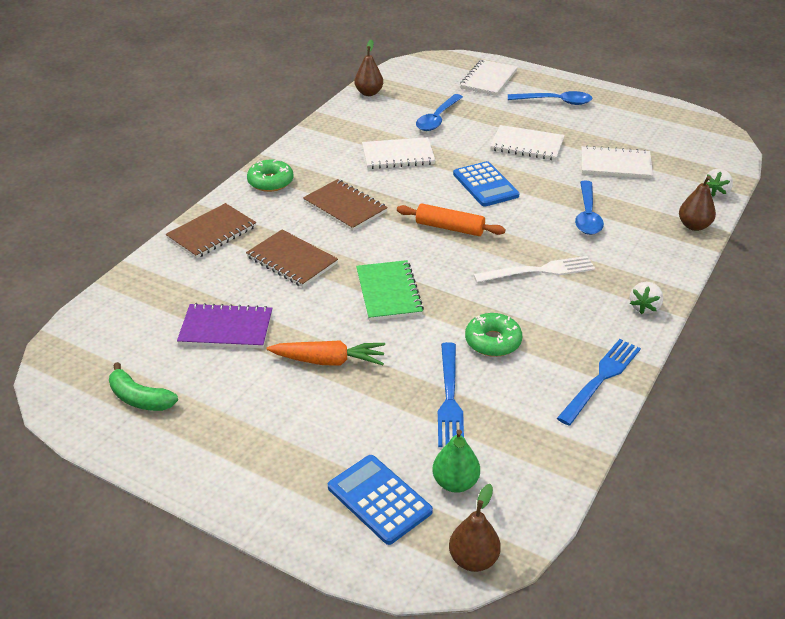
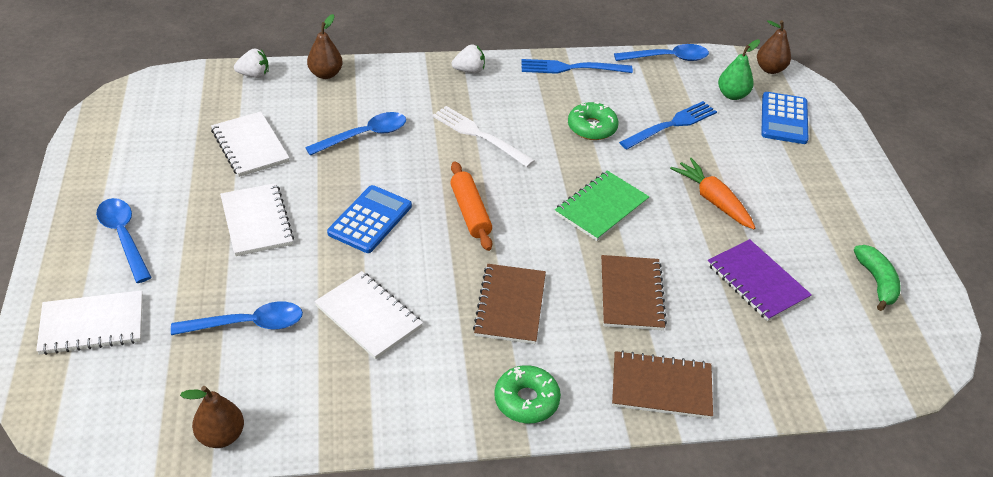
camera: 130 degrees left, 5 degrees up
(566, 470) = (667, 58): none -> blue spoon

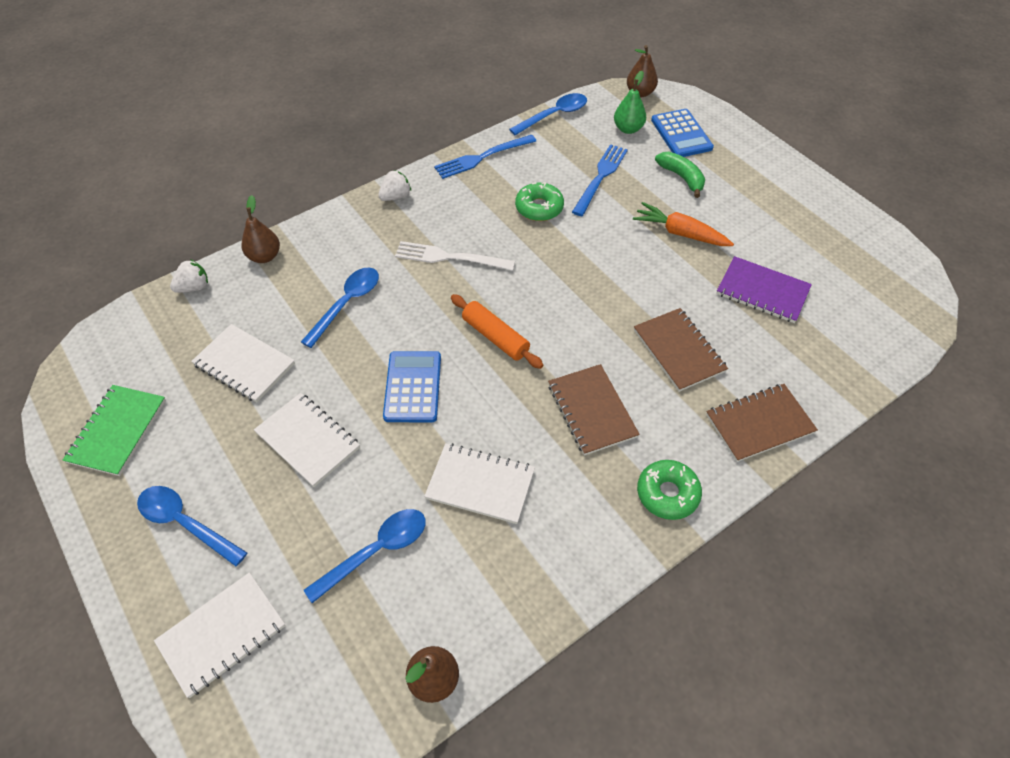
camera: 25 degrees left, 10 degrees up
(601, 207) = (599, 280): green notebook -> green notebook (117, 431)
(876, 282) = (844, 249): green banana -> green banana (681, 177)

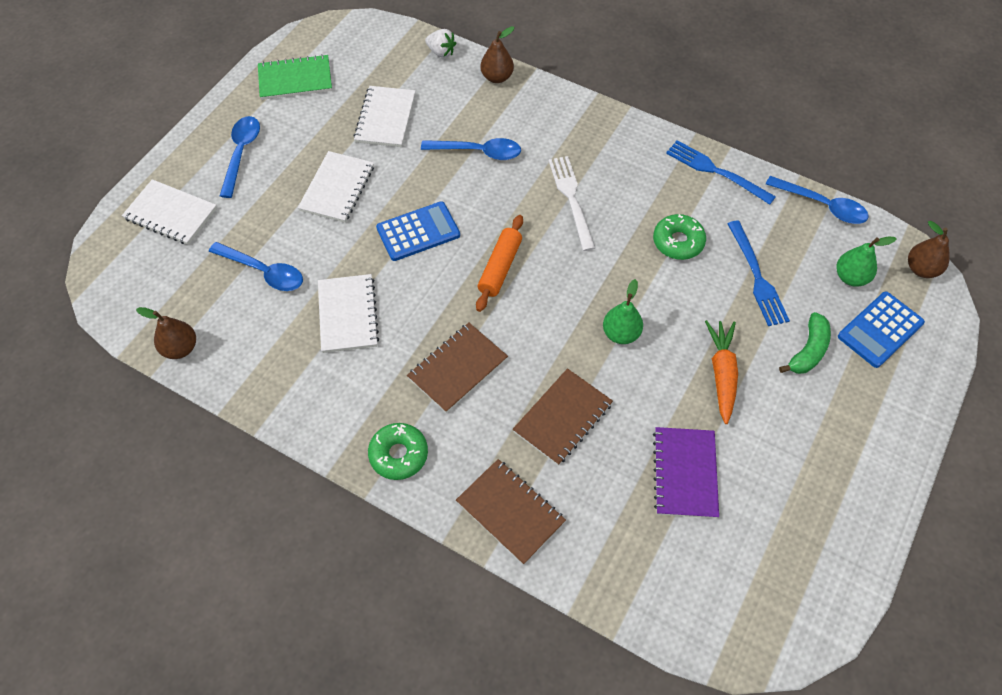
camera: 65 degrees right, 5 degrees up
(396, 196) = (620, 130): white strawberry -> none
(600, 177) = (757, 277): blue fork -> blue fork turned 75 degrees clockwise
(612, 279) = (621, 333): none -> green pear

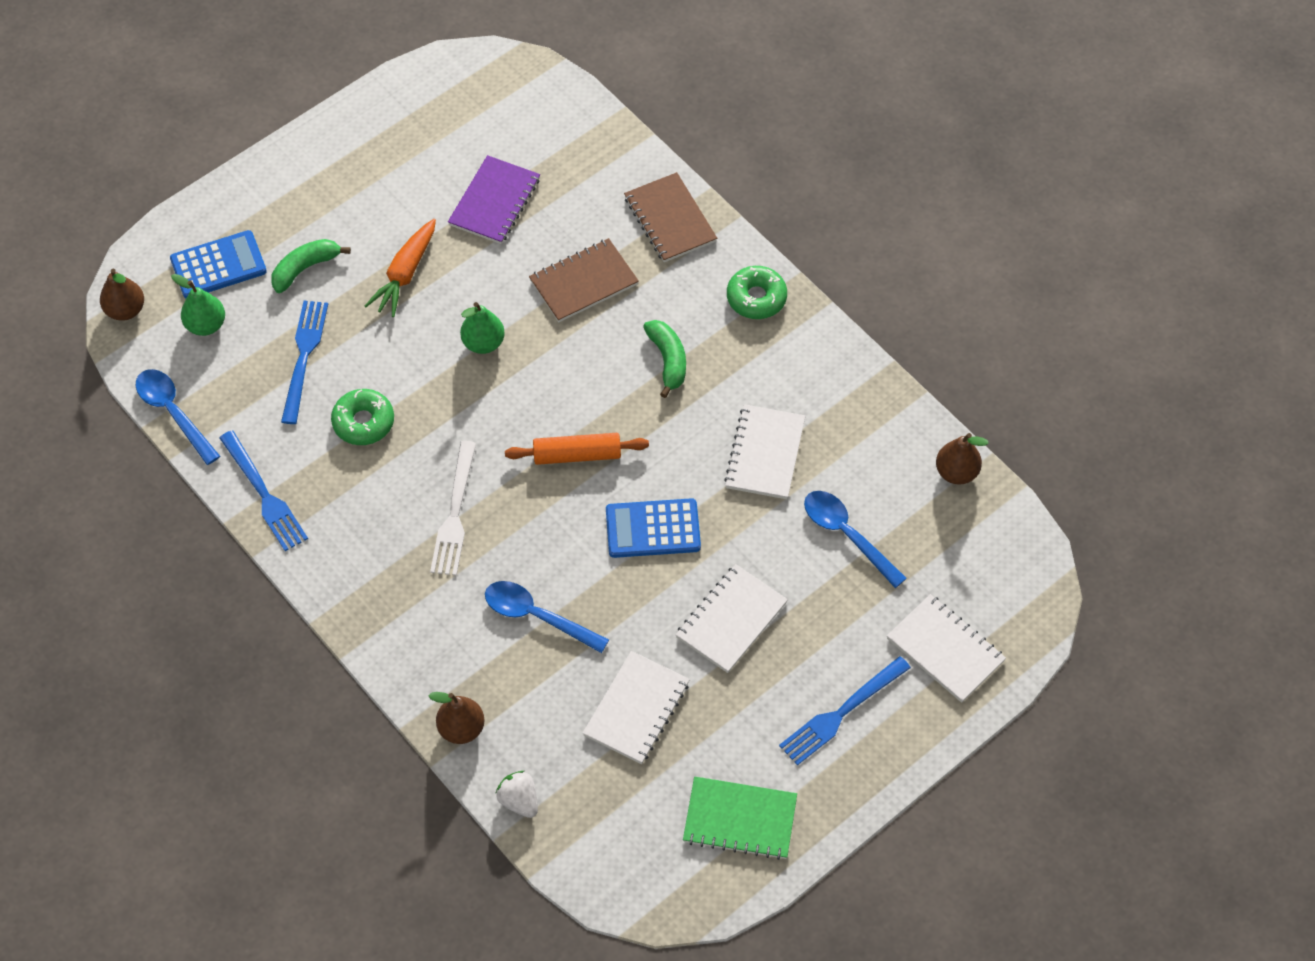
camera: 160 degrees left, 0 degrees up
(241, 153) = (841, 714): blue spoon -> blue fork
(457, 368) = (668, 360): brown notebook -> green banana
(500, 268) = (577, 455): orange rolling pin -> orange rolling pin turned 45 degrees clockwise

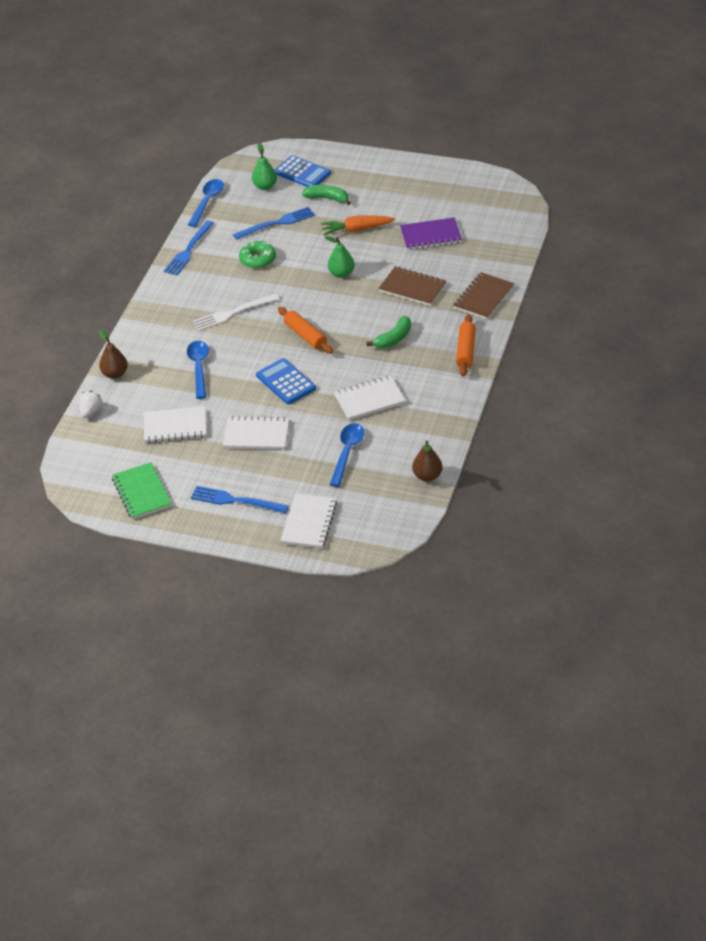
camera: 60 degrees right, 15 degrees down
(125, 310) = (250, 160): brown pear -> none
(756, 298) = (465, 350): green donut -> orange rolling pin

